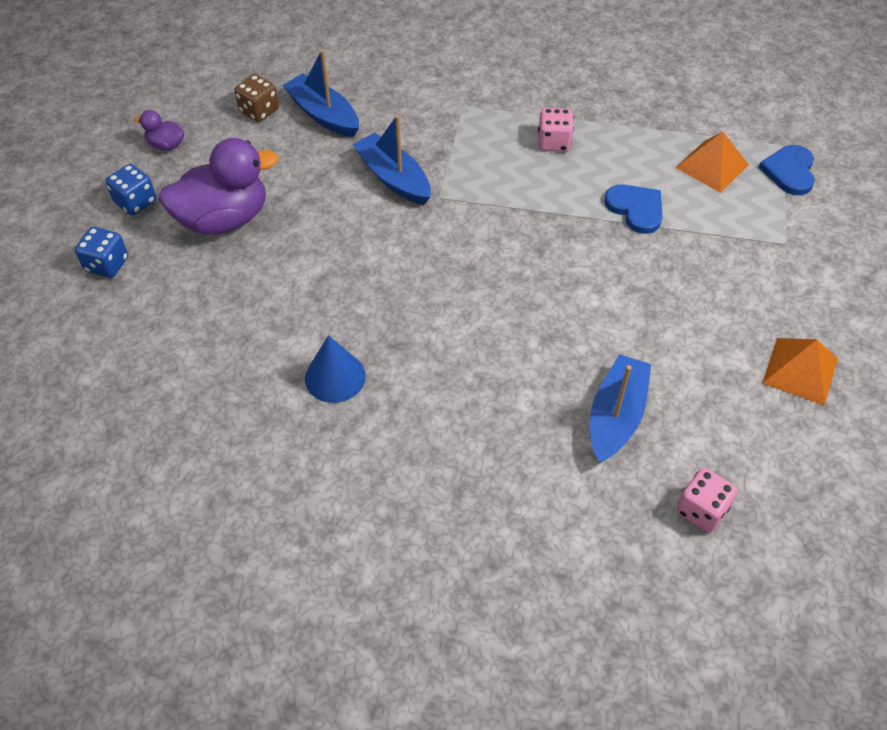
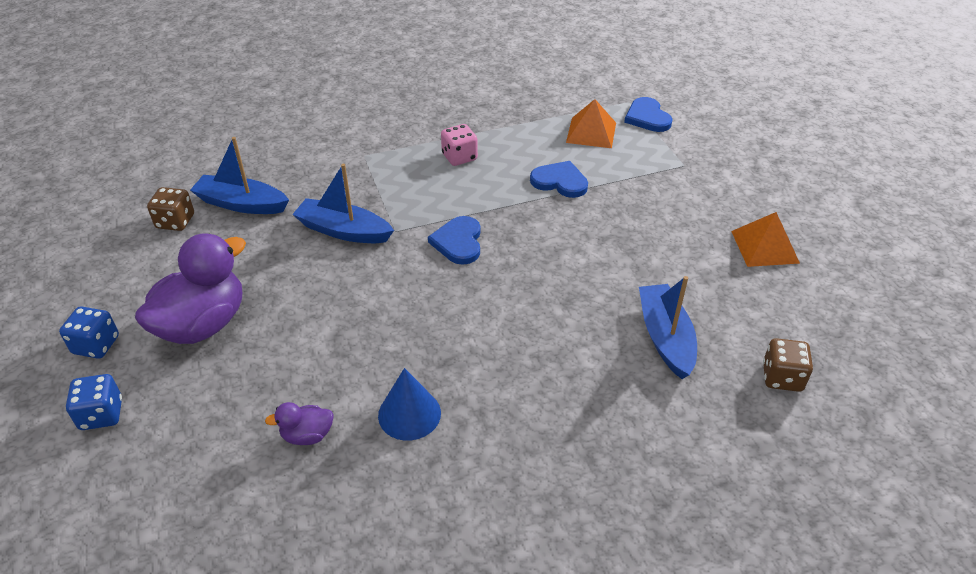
camera: 30 degrees left, 10 degrees down
(166, 145) = (96, 283): purple duck -> purple duck (307, 435)
(489, 233) = (458, 242): none -> blue heart
(701, 510) = (782, 377): pink dice -> brown dice

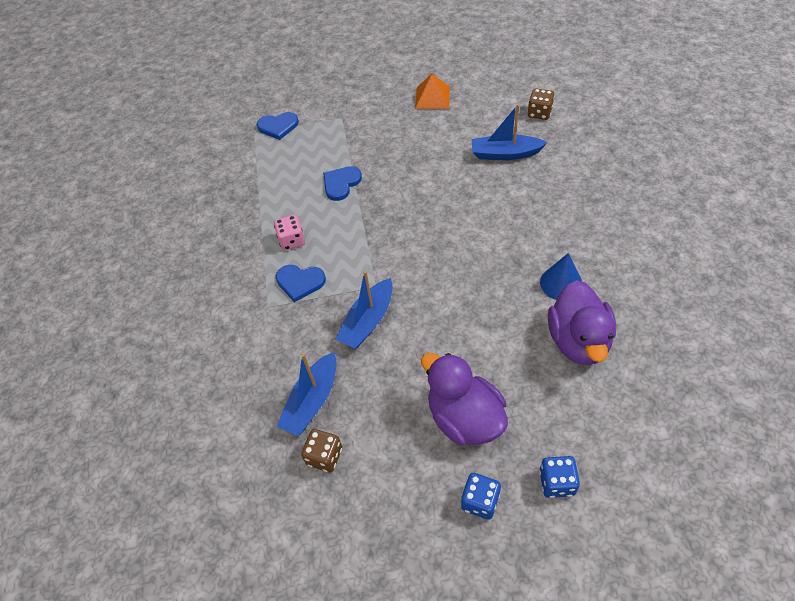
camera: 75 degrees left, 10 degrees up
(307, 435) = (578, 340): purple duck -> purple duck, size x2.19
(458, 242) = (397, 248): blue heart -> blue heart (300, 282)
(591, 132) = (286, 159): orange pyramid -> none

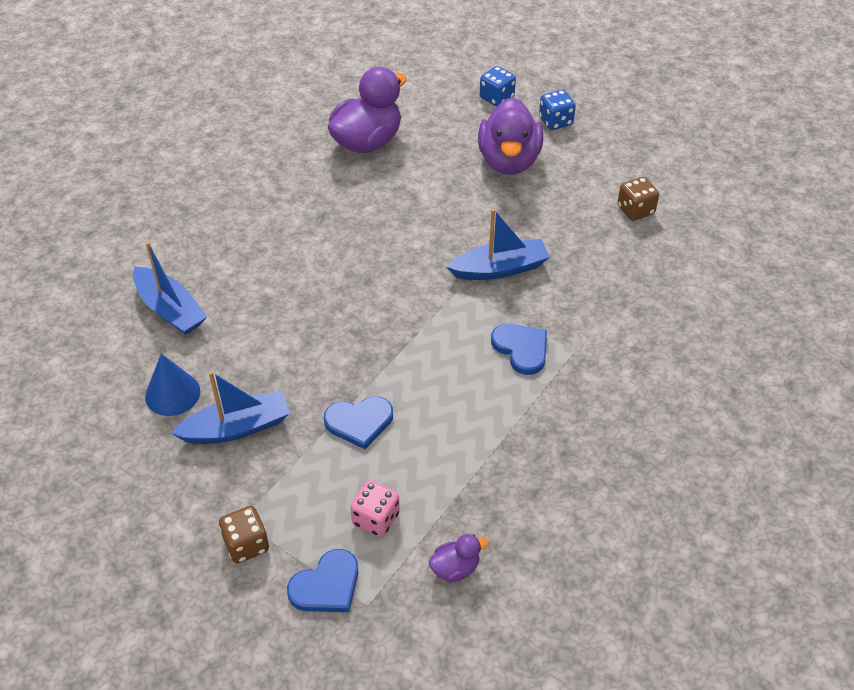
camera: 140 degrees left, 5 degrees down
(230, 168) = (455, 568): none -> purple duck
(278, 126) = (326, 585): blue heart -> blue heart turned 105 degrees clockwise
(292, 241) = (484, 399): pink dice -> pink dice (376, 519)
(312, 401) = (609, 249): blue boat -> blue boat (237, 428)
(432, 97) = (113, 446): orange pyramid -> none
(539, 113) = (65, 321): brown dice -> brown dice (246, 544)
(561, 283) = (317, 179): blue cone -> blue cone (172, 393)

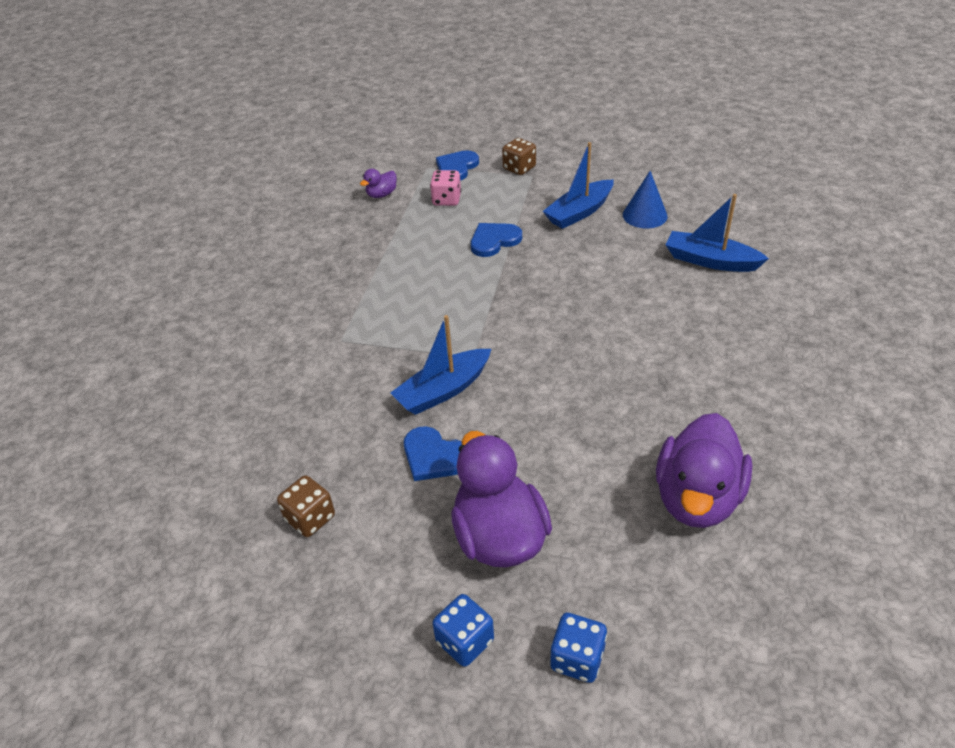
camera: 160 degrees right, 5 degrees down
(521, 349) = (390, 326): blue heart -> blue heart (434, 456)

